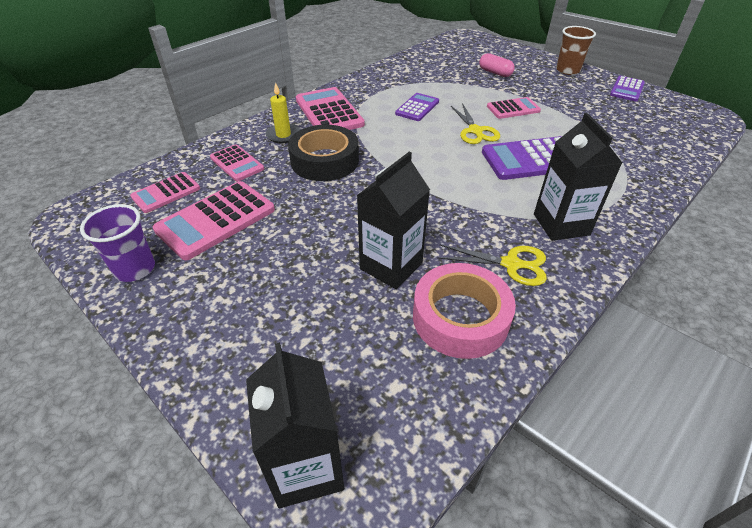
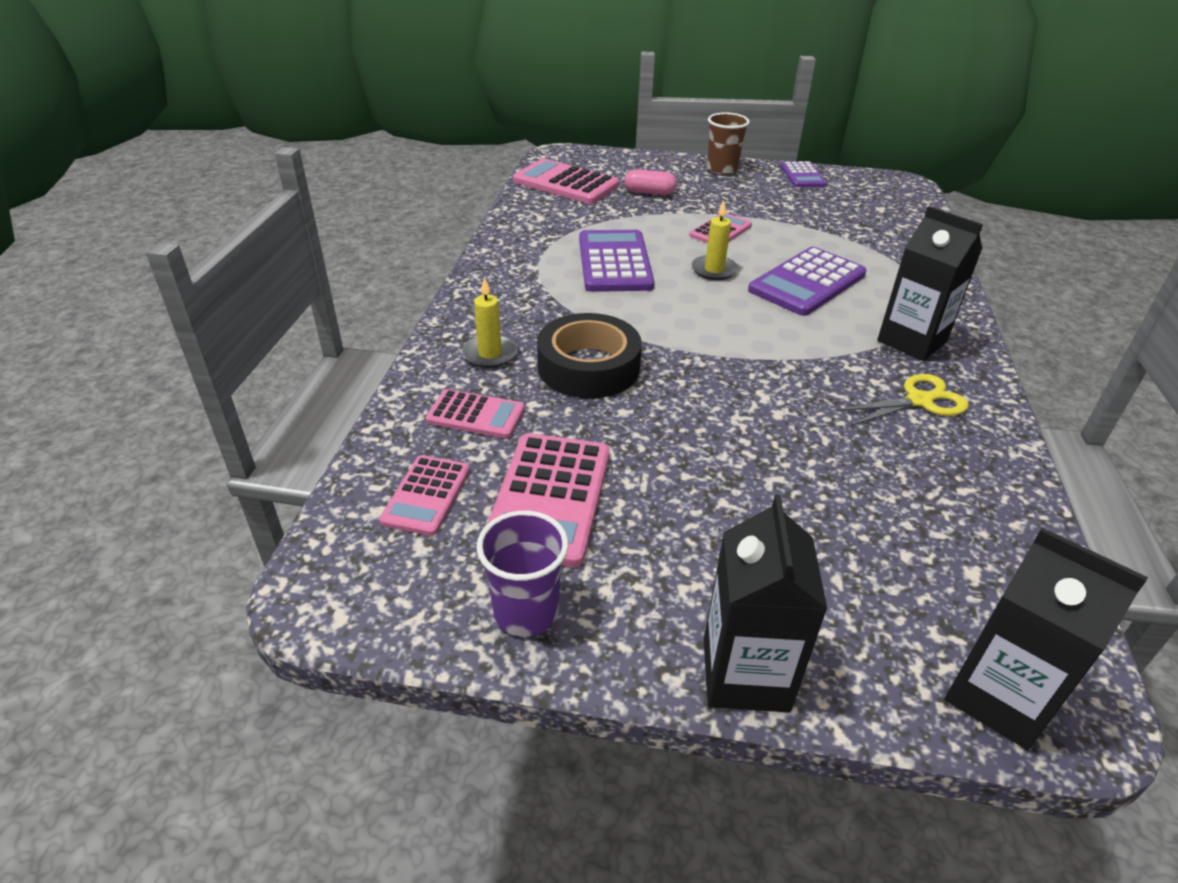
camera: 35 degrees left, 5 degrees down
(329, 112) = (511, 303): pink calculator -> pink calculator (566, 183)
(391, 266) = (817, 456): black carton -> black carton (745, 674)
(417, 108) = (615, 262): purple calculator -> purple calculator, size x1.67
(460, 317) = (942, 475): pink tape -> none
(475, 131) = (714, 270): yellow scissors -> yellow candle

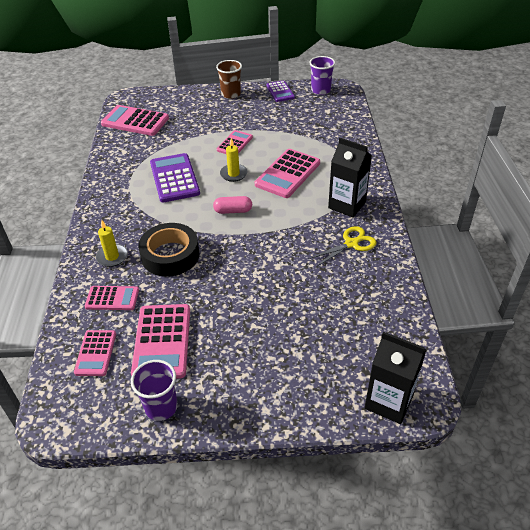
camera: 10 degrees left, 5 degrees up
(649, 193) = (188, 120): pink capsule -> pink capsule (233, 211)
(745, 674) = (272, 416): black carton -> none
(807, 282) = (287, 174): purple calculator -> pink calculator
(870, 182) = (321, 90): none -> purple cup

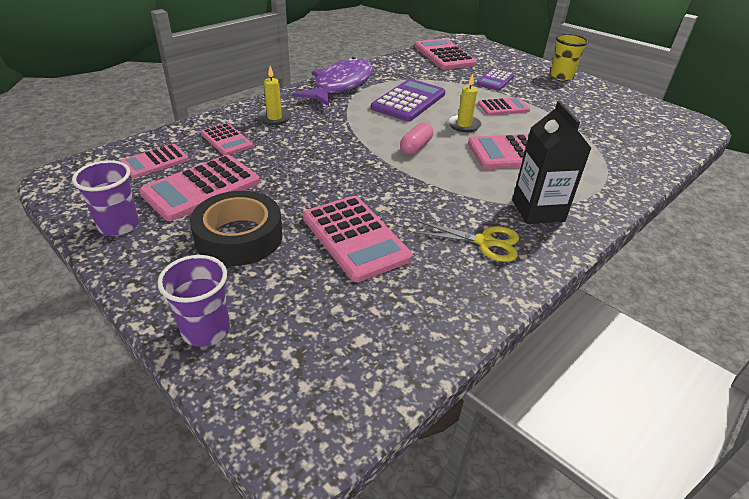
camera: 45 degrees right, 5 degrees down
(109, 197) = (340, 85): none -> purple fish
(170, 255) = (313, 142): black tape -> black tape (239, 237)
(231, 94) = (561, 76): brown cup -> yellow cup
(233, 211) = (416, 147): pink capsule -> pink capsule turned 75 degrees clockwise
(280, 92) = (617, 96): purple calculator -> purple calculator (495, 80)
(294, 294) = (355, 238): none -> pink calculator
(321, 90) = (669, 115): purple cup -> purple cup (206, 330)
(389, 401) = (269, 401): black carton -> none

